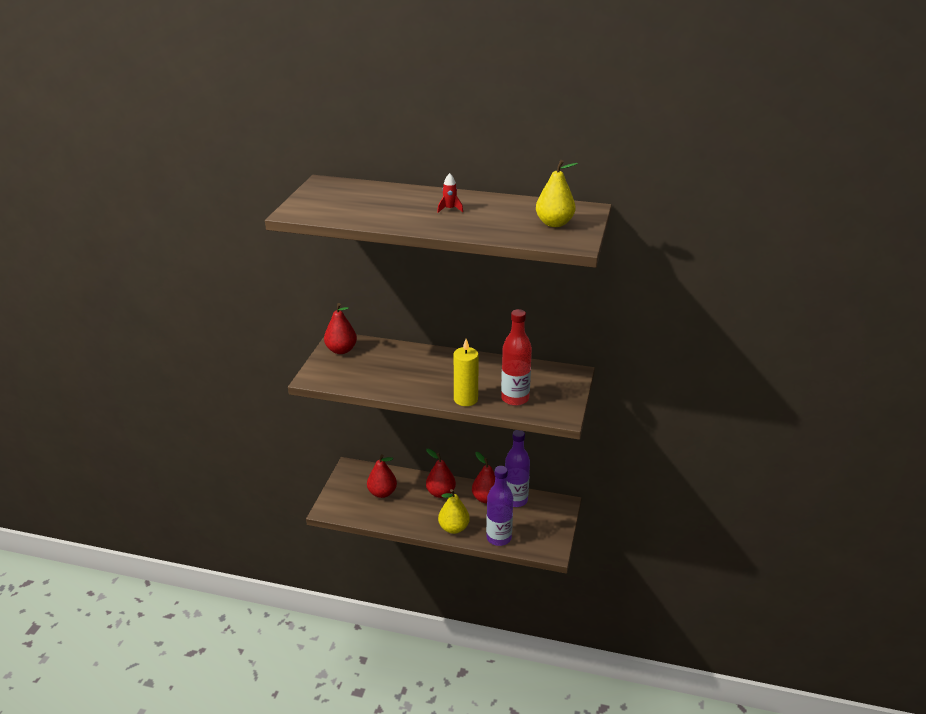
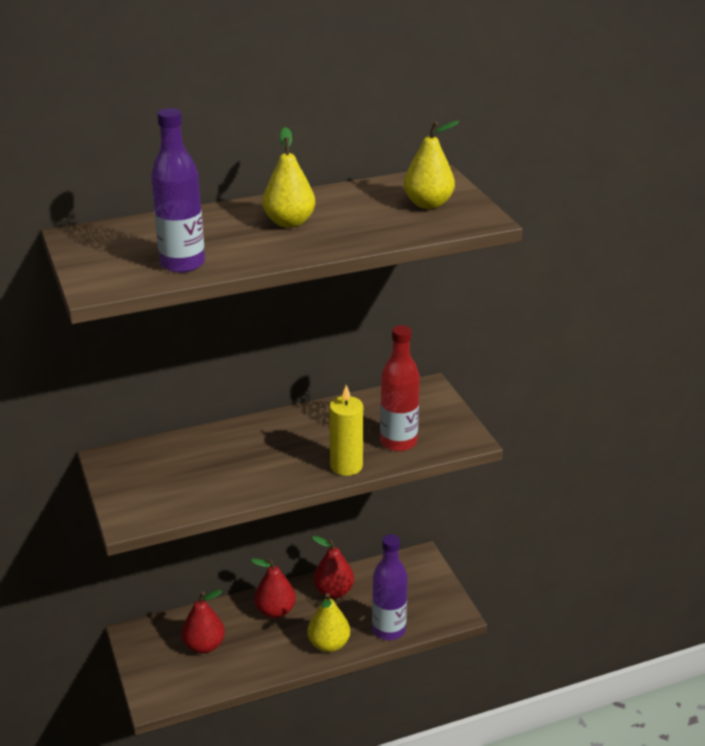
camera: 35 degrees left, 0 degrees up
(341, 350) = (126, 469): red pear -> none
(450, 209) = (289, 222): red rocket -> yellow pear
(515, 500) = (367, 577): purple bottle -> purple bottle (182, 264)

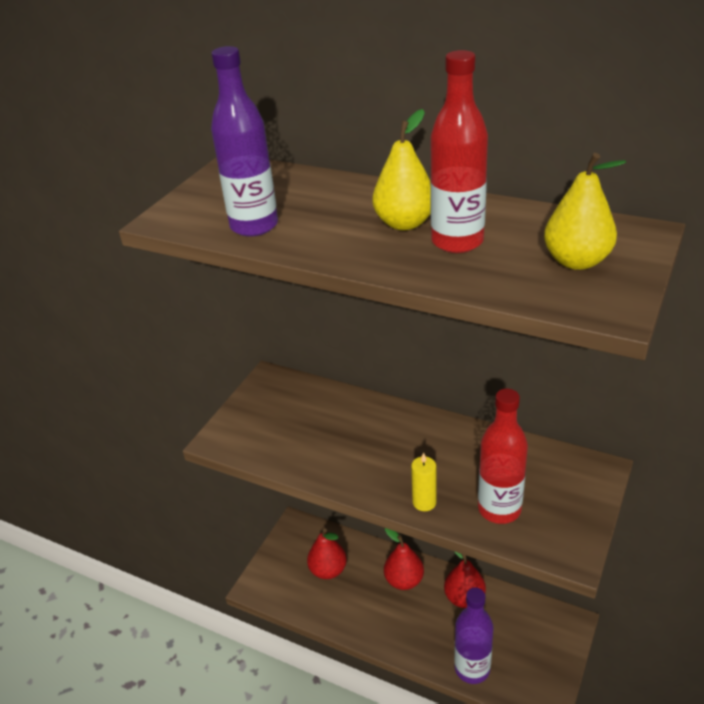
camera: 50 degrees right, 5 degrees up
(329, 644) = (412, 642): yellow pear -> none
(342, 220) = (457, 242): none -> red bottle
(346, 466) = (424, 502): yellow candle -> yellow candle, size x0.66

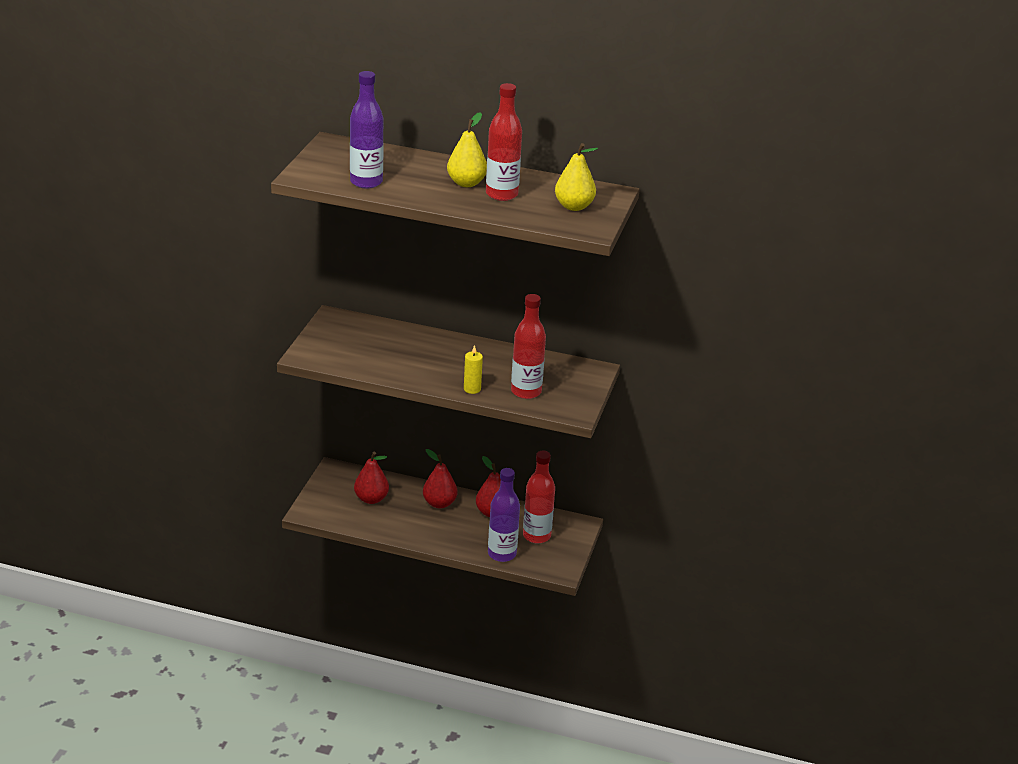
camera: 15 degrees left, 5 degrees down
(516, 639) = (536, 536): none -> red bottle

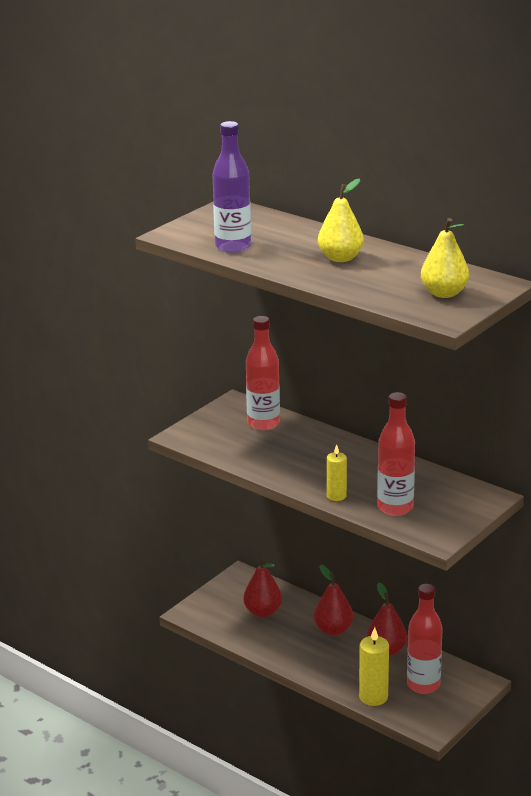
camera: 25 degrees right, 5 degrees down
(501, 194) = (371, 273): red bottle -> red bottle (263, 423)
(502, 554) = (373, 697): purple bottle -> yellow candle

